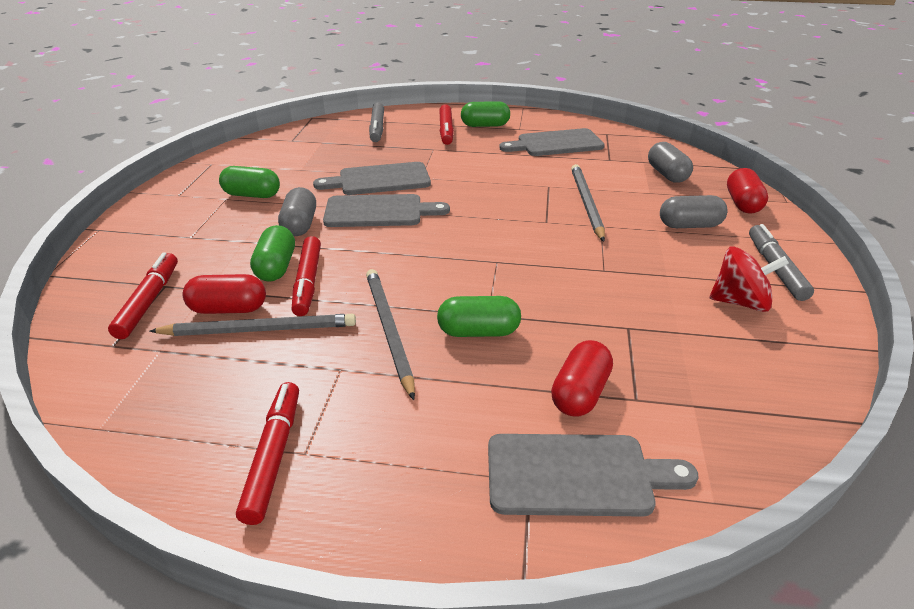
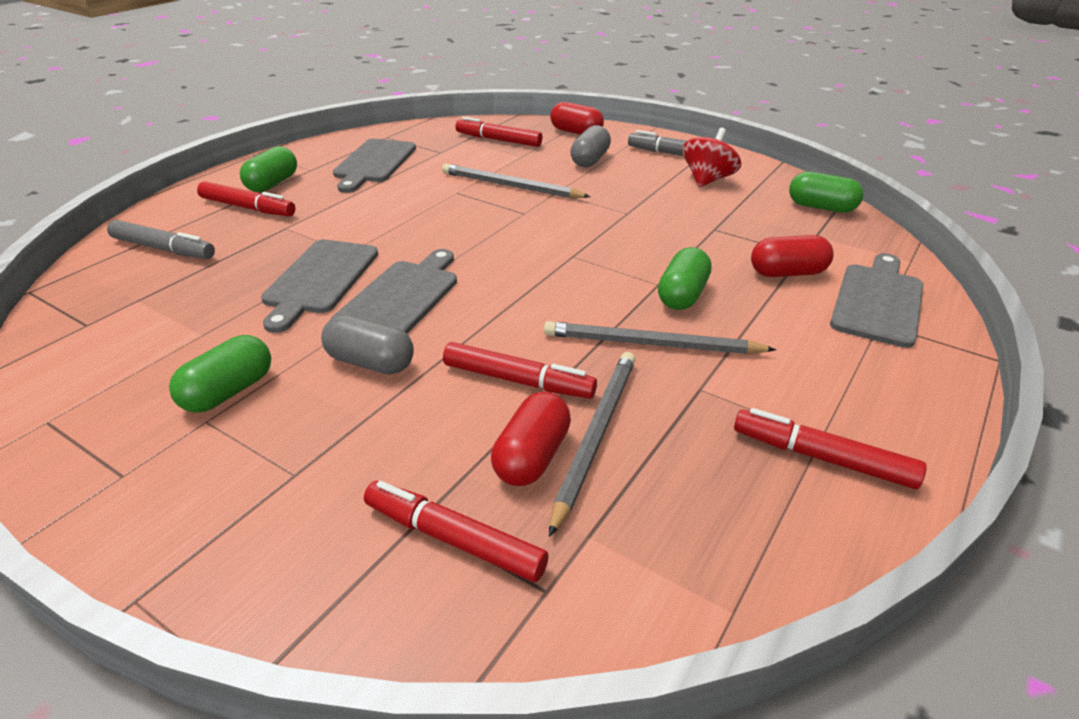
camera: 65 degrees left, 0 degrees up
(276, 267) = (461, 400): green capsule -> green capsule (821, 207)
(580, 393) = (787, 273): red capsule -> red capsule turned 60 degrees counterclockwise
(667, 174) = (498, 140): grey capsule -> red marker

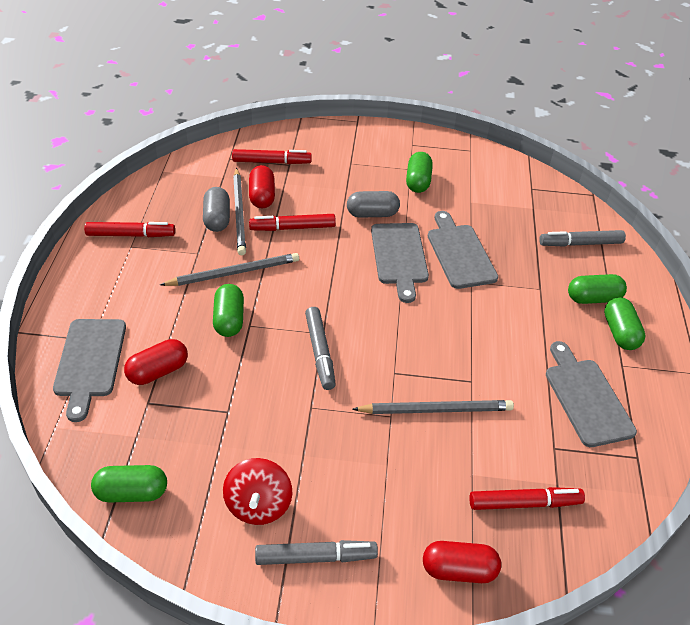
camera: 150 degrees right, 10 degrees up
(248, 208) = (593, 298): red marker -> green capsule
(588, 243) = (320, 352): none -> grey marker
(590, 160) = (398, 497): grey capsule -> grey capsule (217, 219)

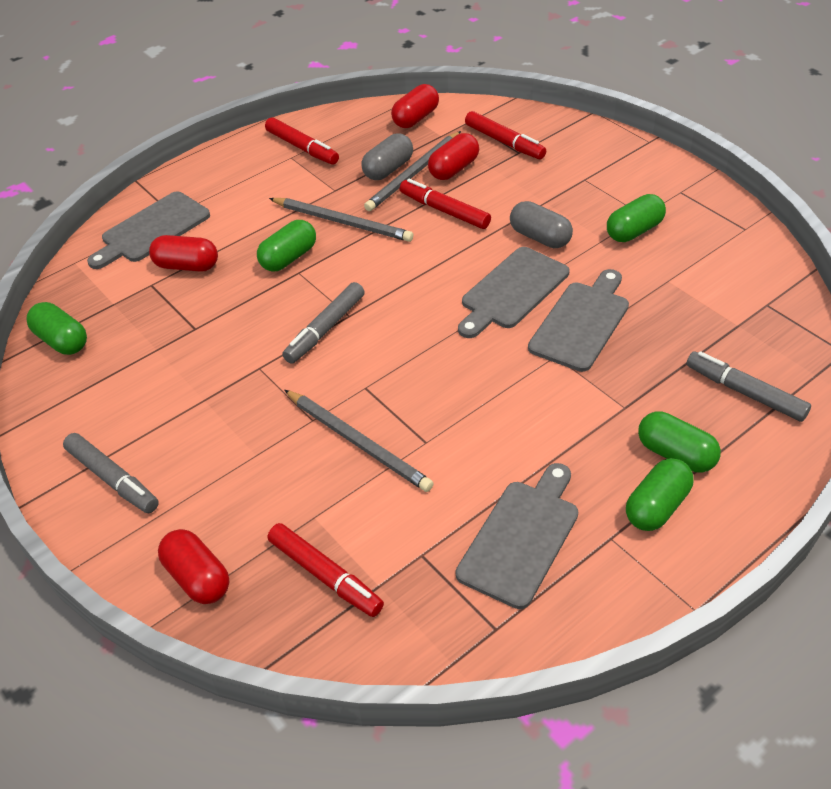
camera: 50 degrees right, 0 degrees up
(189, 173) = (415, 118): none -> red capsule
(258, 504) = (126, 411): red spinning top -> none

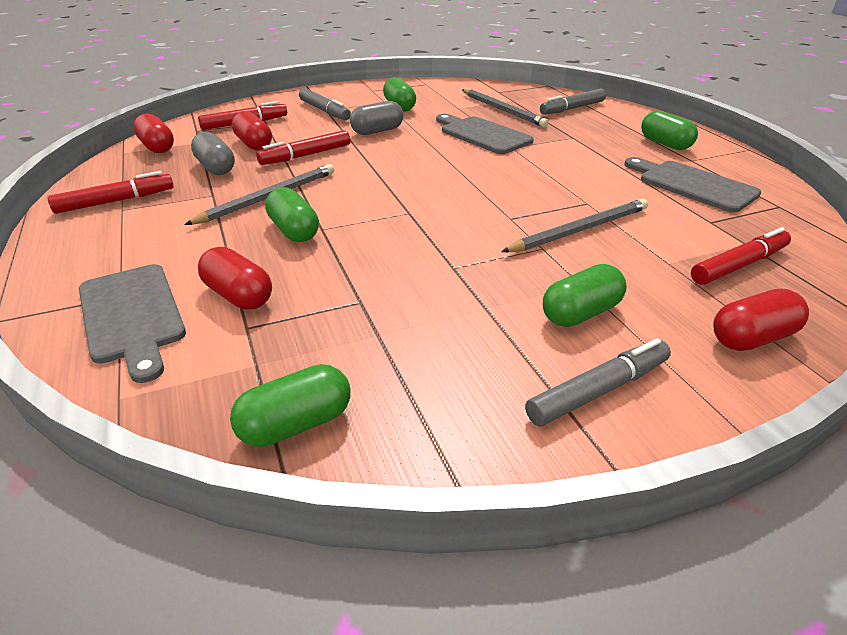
camera: 75 degrees left, 10 degrees down
(187, 266) = (238, 295): red capsule -> red capsule turned 75 degrees counterclockwise
(325, 329) = (420, 225): grey marker -> grey marker (324, 111)
(413, 174) = (238, 159): grey pencil -> grey pencil (503, 110)
(512, 291) = (431, 148): grey cutting board -> none
(675, 454) = (620, 132): green capsule -> green capsule (580, 313)

